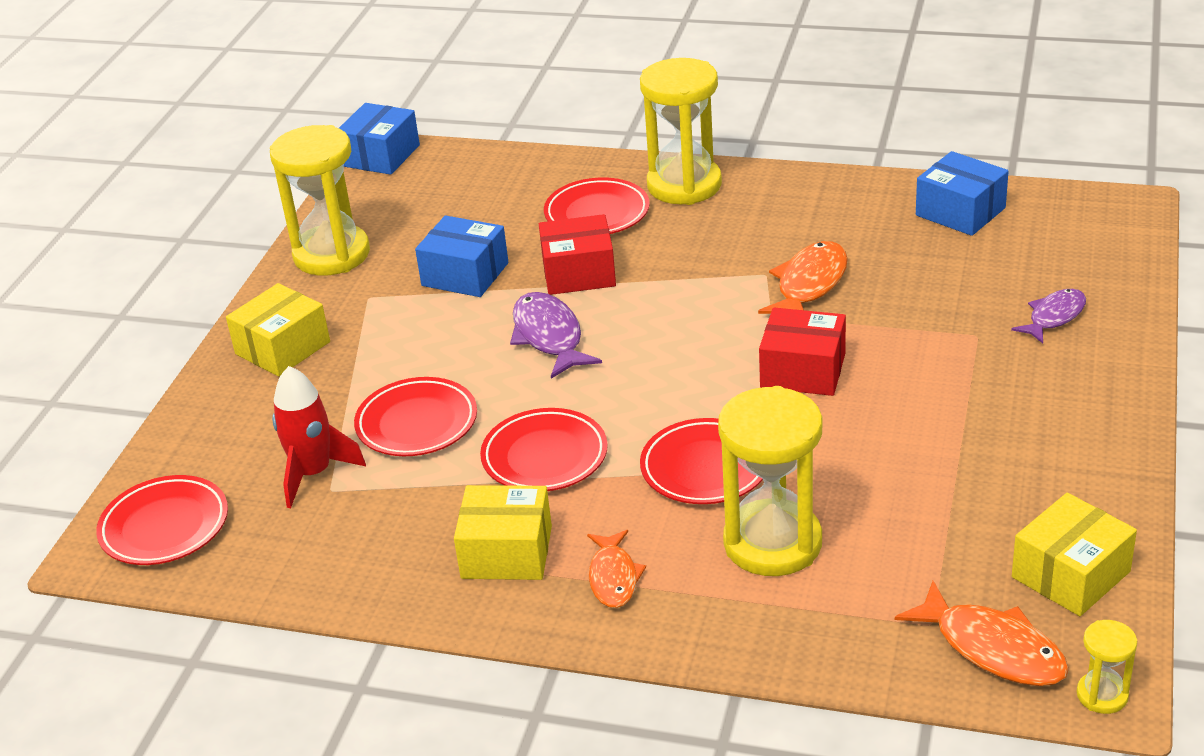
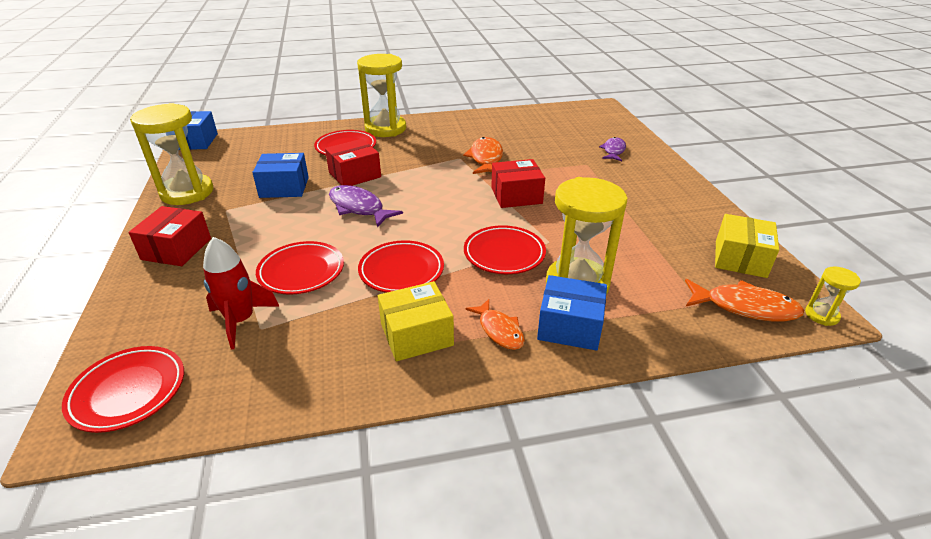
camera: 30 degrees left, 0 degrees up
(282, 348) = (176, 249): yellow box -> red box
(960, 211) = (531, 119): blue box -> blue box (570, 326)

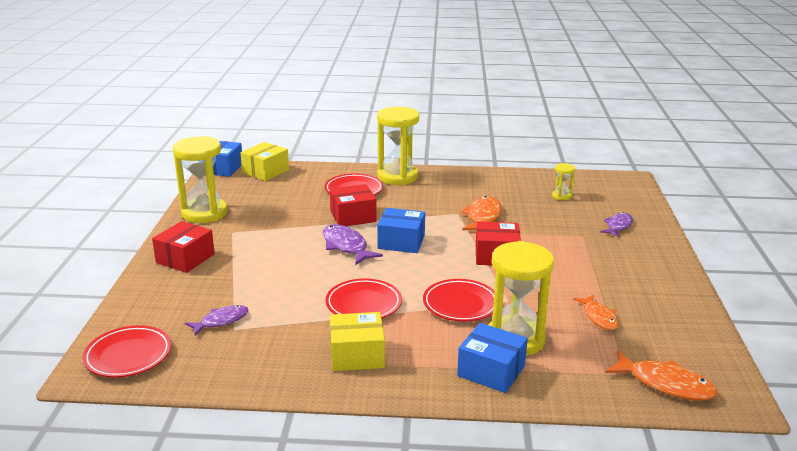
camera: 15 degrees right, 10 degrees down
(241, 321) = (221, 321): red rocket -> purple fish
(284, 187) = (287, 219): blue box -> blue box (401, 242)
(301, 272) = (280, 292): red plate -> none
(499, 330) = (428, 363): orange fish -> orange fish (599, 317)
(740, 258) = (688, 343): yellow box -> yellow box (265, 171)
(821, 315) = (738, 403): yellow hourglass -> yellow hourglass (561, 196)

